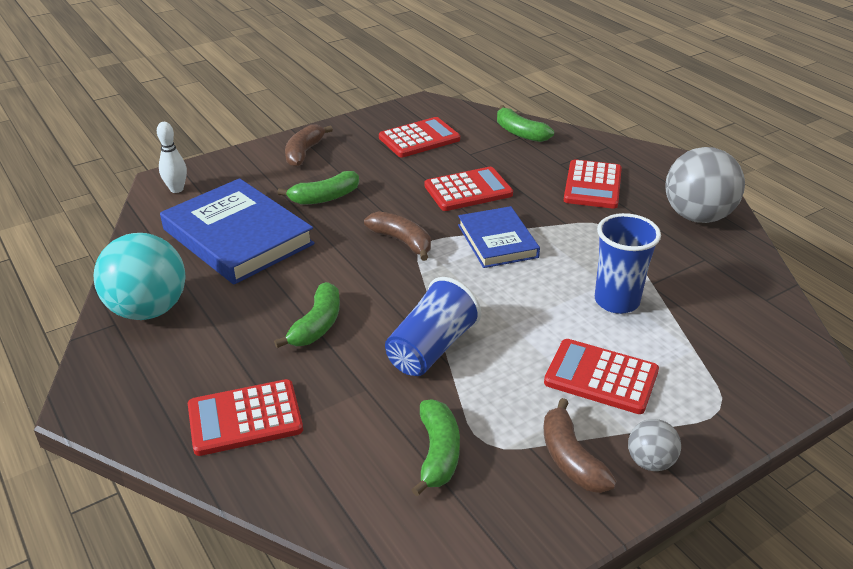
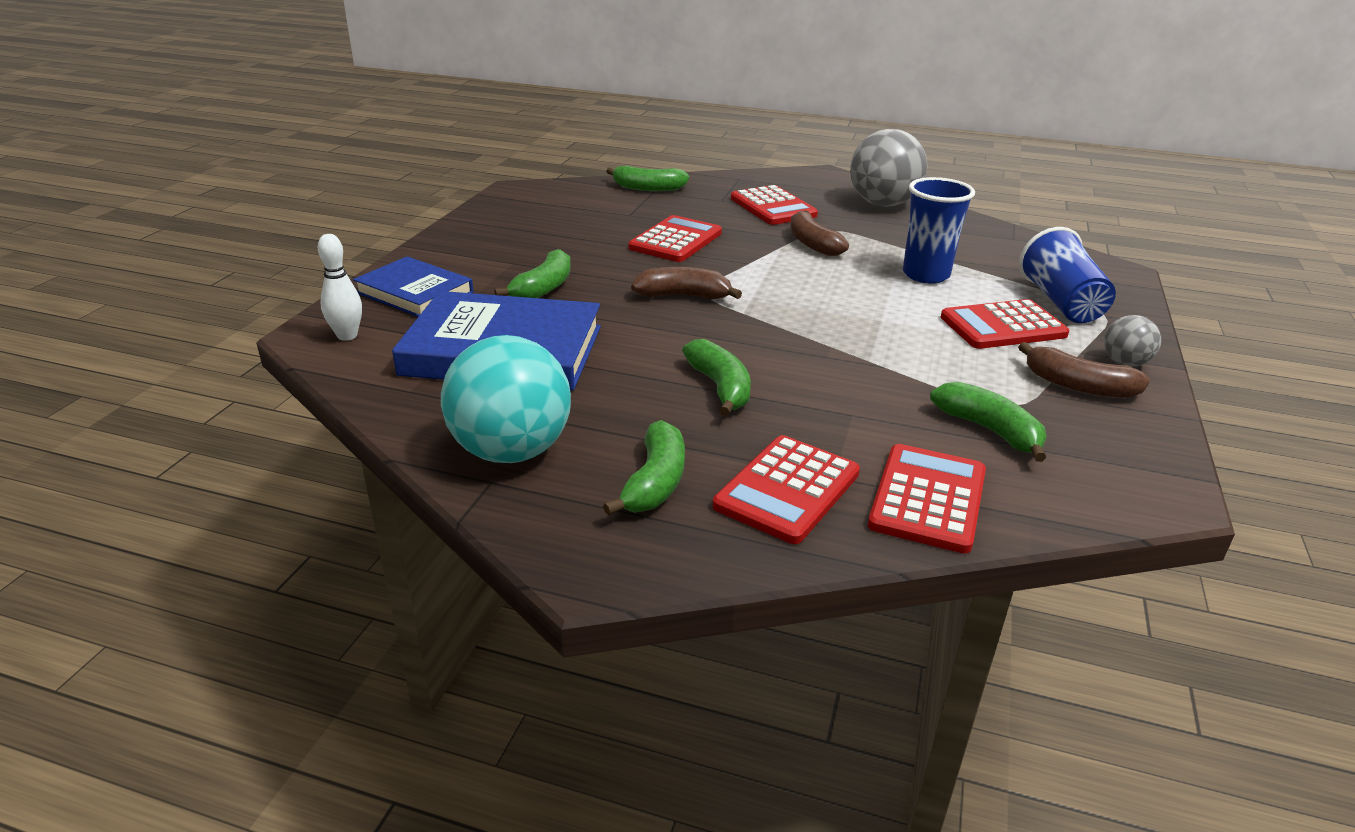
camera: 40 degrees left, 5 degrees down
(186, 371) = (655, 482): none -> green banana
(304, 153) = (453, 260): brown banana -> brown banana (812, 244)
(419, 138) = (559, 216): red calculator -> red calculator (927, 498)
(431, 348) = (850, 361): blue cup -> blue cup (1061, 302)
(497, 241) = (766, 267): blue book -> blue book (415, 292)

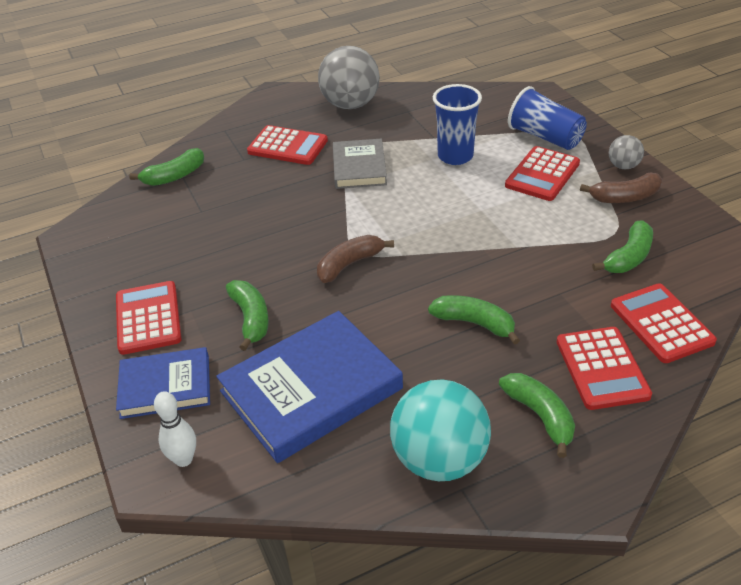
camera: 40 degrees left, 10 degrees up
(675, 240) = (271, 217): red calculator -> red calculator (148, 318)
(812, 244) = (359, 167): brown banana -> grey book
(989, 430) = (628, 257): green banana -> green banana turned 120 degrees clockwise

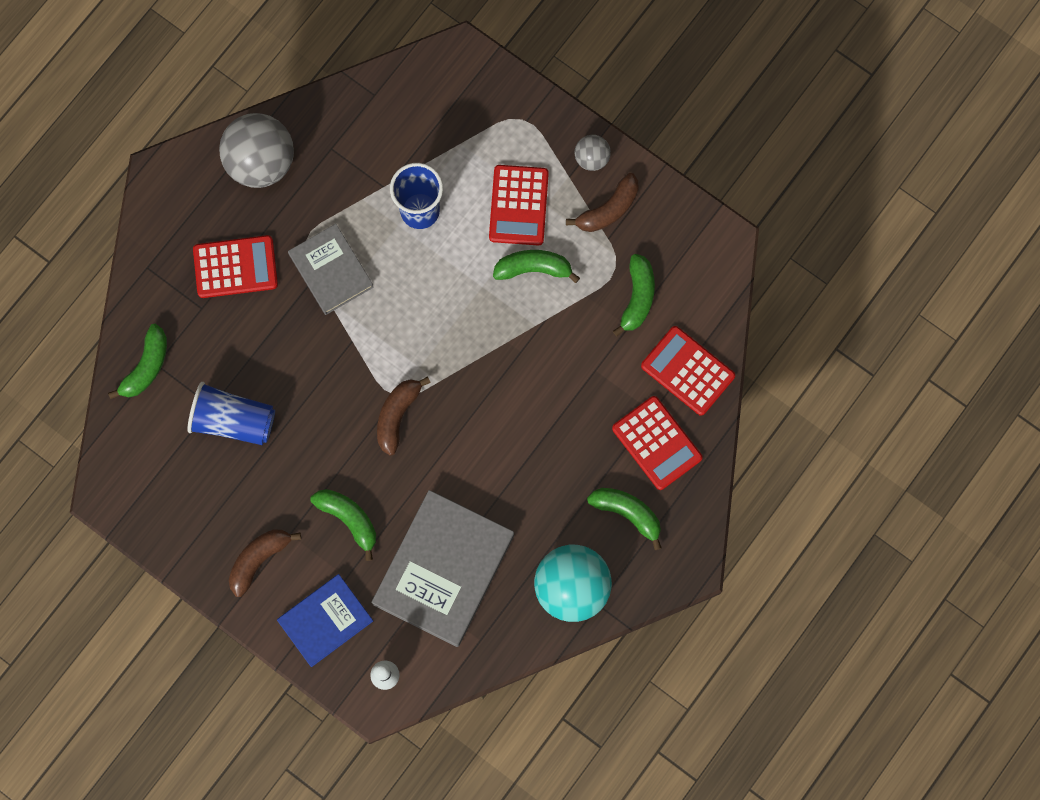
camera: 30 degrees left, 35 degrees up
(148, 318) = (259, 560): red calculator -> brown banana
(311, 390) = (444, 569): blue book -> grey book
(474, 323) = (539, 439): green banana -> green banana (533, 268)
(545, 137) = (497, 138): blue cup -> blue cup (233, 420)

